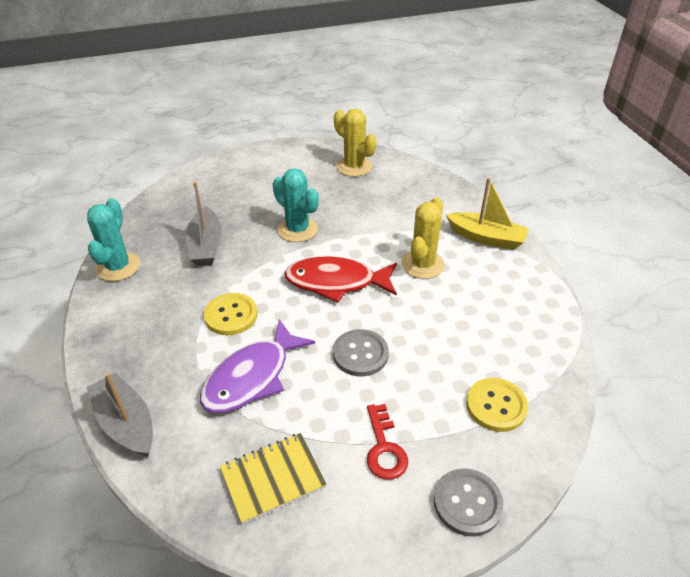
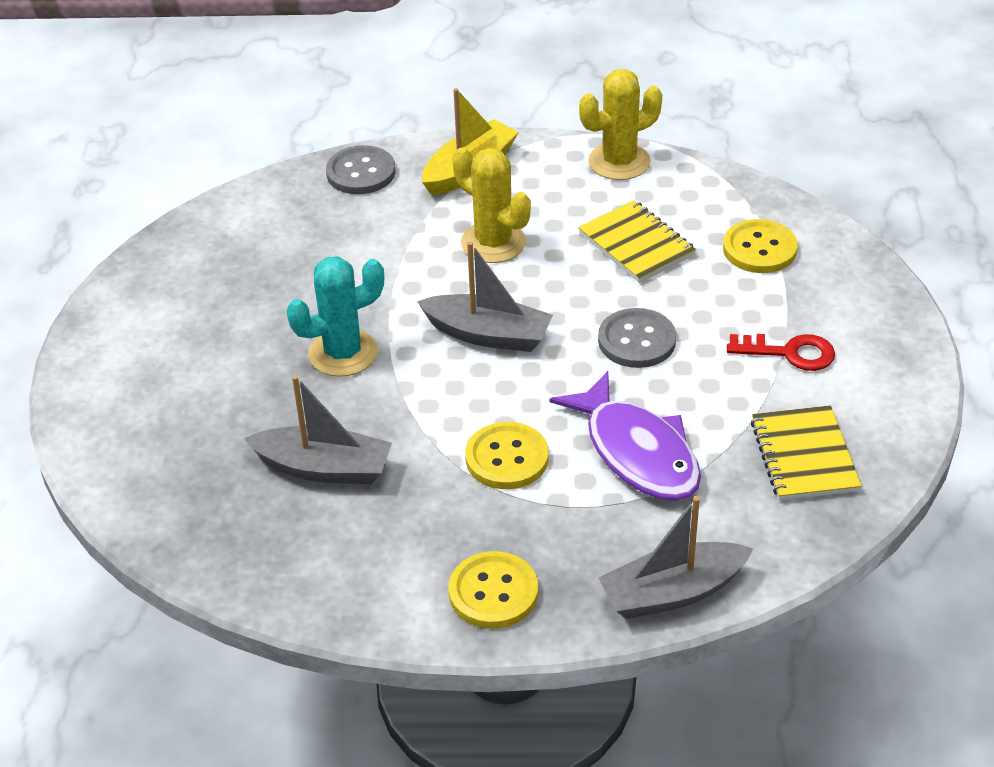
camera: 70 degrees left, 0 degrees up
(118, 267) = (320, 588): turquoise cactus -> none
(120, 335) = (493, 592): none -> yellow button
(336, 282) = (488, 335): red fish -> grey boat
(354, 166) = (211, 256): yellow cactus -> yellow cactus (619, 162)
(460, 333) = (636, 244): none -> yellow notebook
(467, 503) = (877, 307): grey button -> grey button (361, 172)

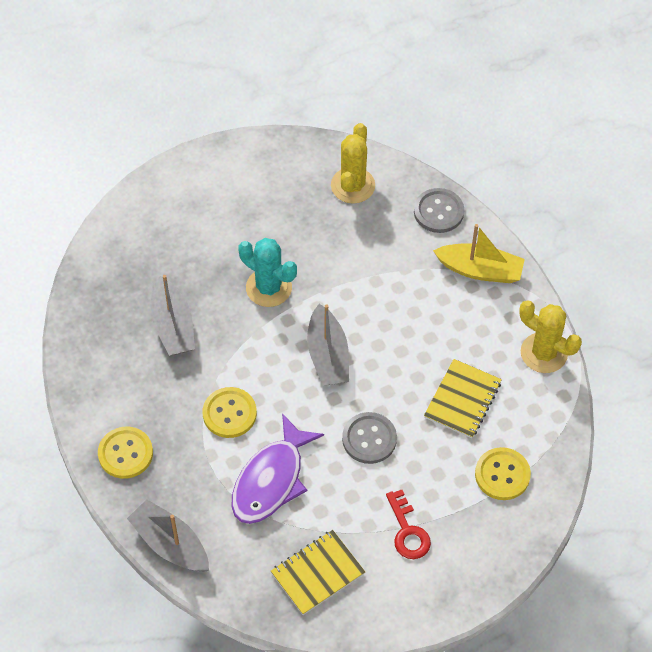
camera: 60 degrees right, 15 degrees up
(493, 243) = (415, 318): yellow cactus -> yellow cactus (352, 185)

